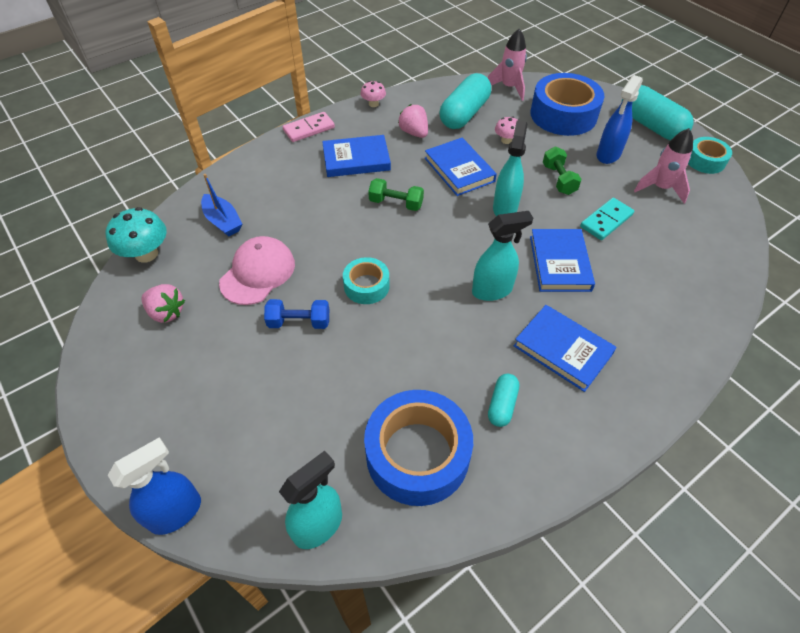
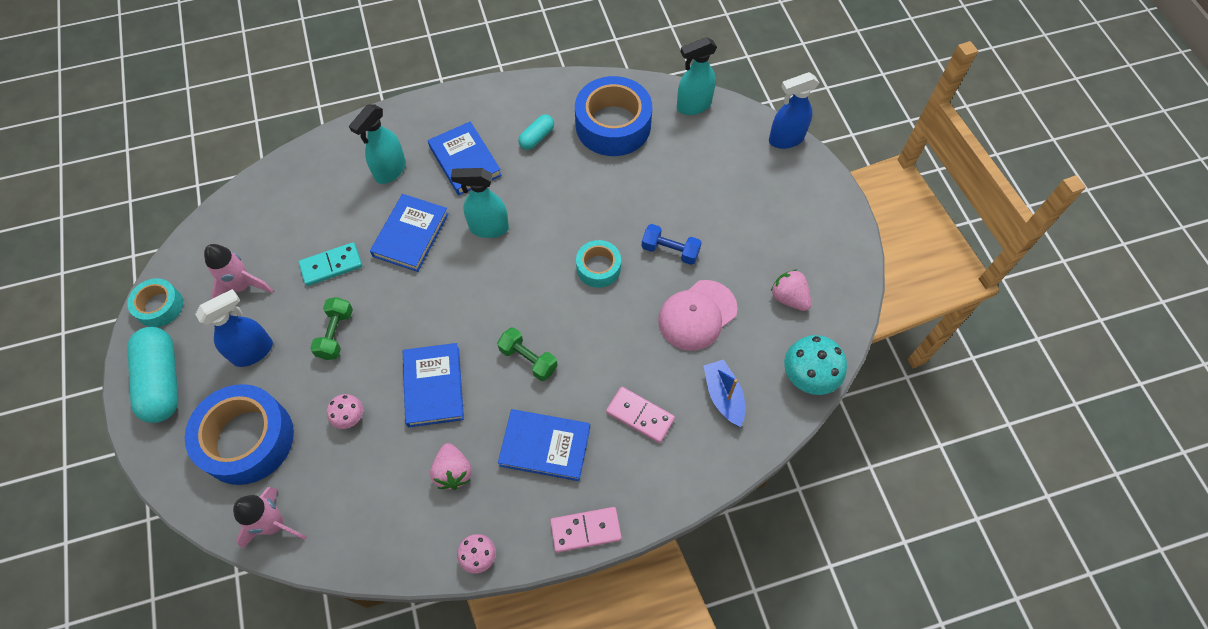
camera: 160 degrees left, 10 degrees up
(290, 193) = (640, 415): none -> pink domino
(464, 114) = (369, 487): turquoise capsule -> none
(505, 208) = (418, 314): turquoise spray bottle -> turquoise spray bottle (390, 171)

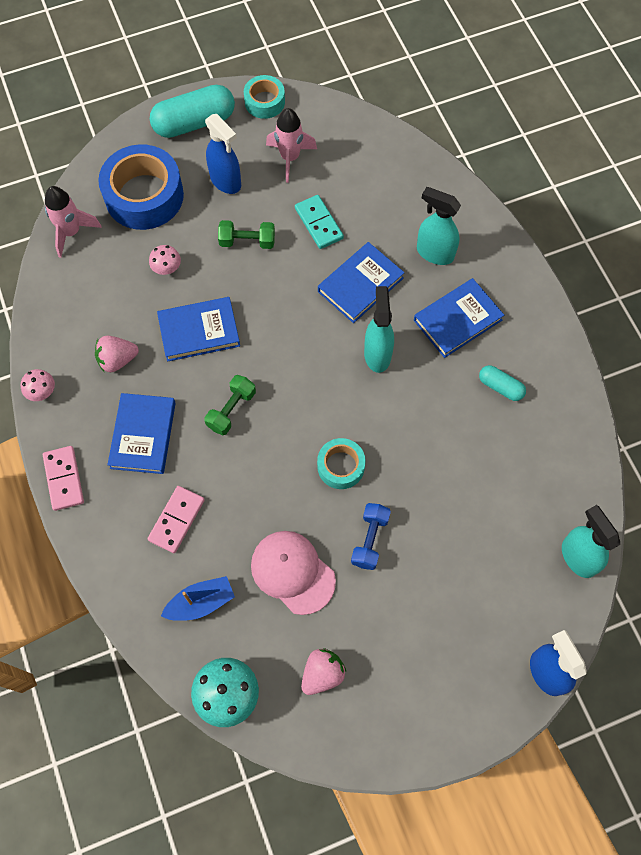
camera: 85 degrees right, 5 degrees up
(411, 235) = (360, 285): blue book -> blue book turned 60 degrees counterclockwise
(613, 125) = (532, 466): blue tape -> none

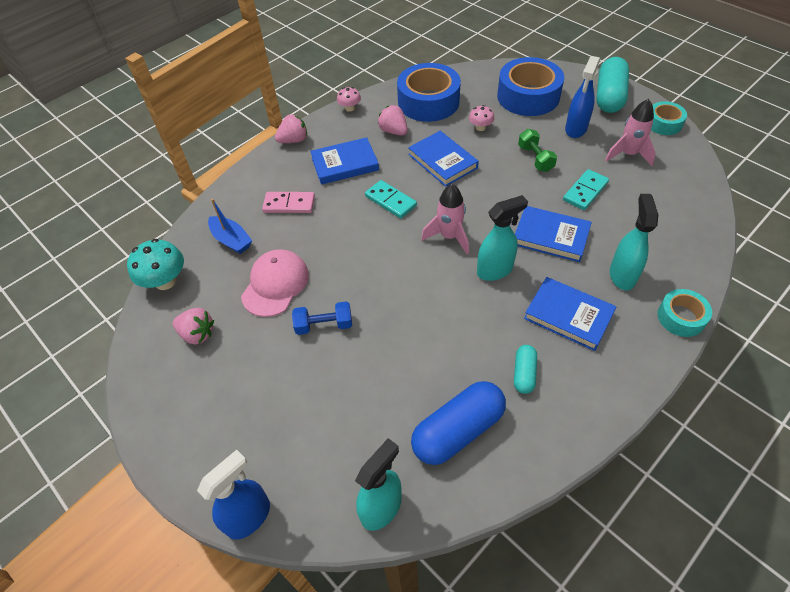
camera: 70 degrees right, 15 degrees down
(64, 479) = (294, 140): pink domino -> pink strawberry
(71, 232) = (473, 77): pink rocket -> pink rocket (449, 237)
(87, 300) = (428, 102): none -> blue tape
(194, 122) = (609, 96): turquoise capsule -> turquoise capsule turned 60 degrees clockwise
(231, 410) = (390, 201): green dumbbell -> turquoise domino
(341, 466) = (379, 282): turquoise tape -> turquoise tape (681, 317)
(533, 466) = (458, 430): none -> blue capsule

